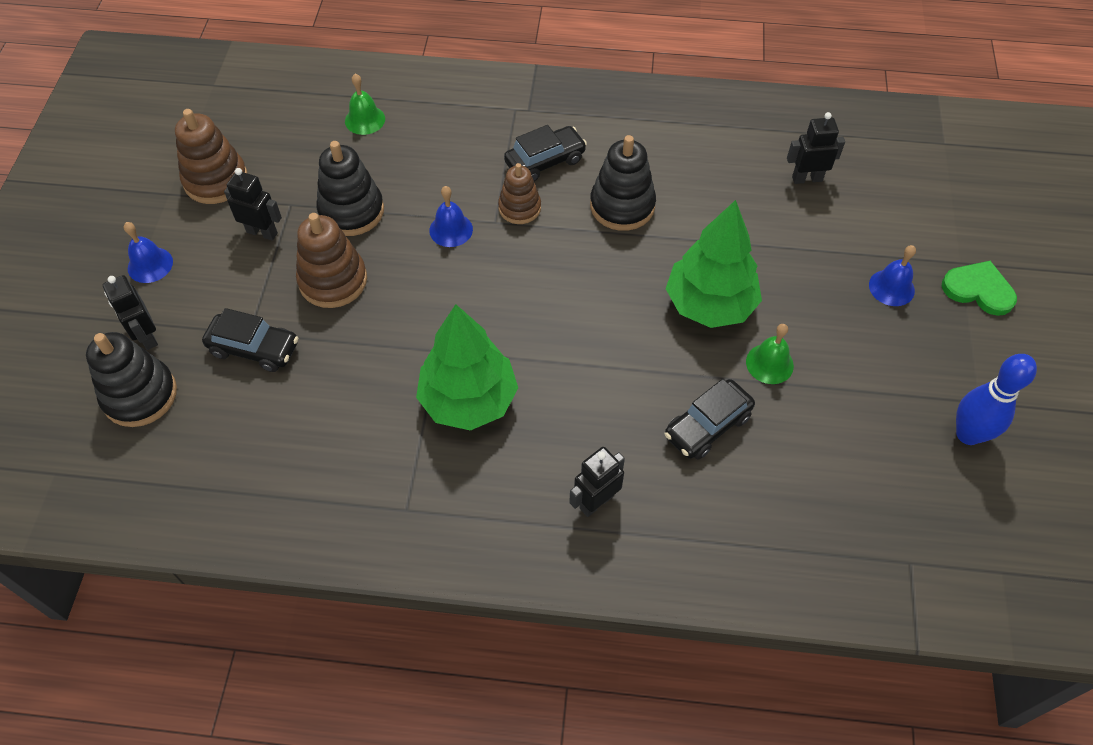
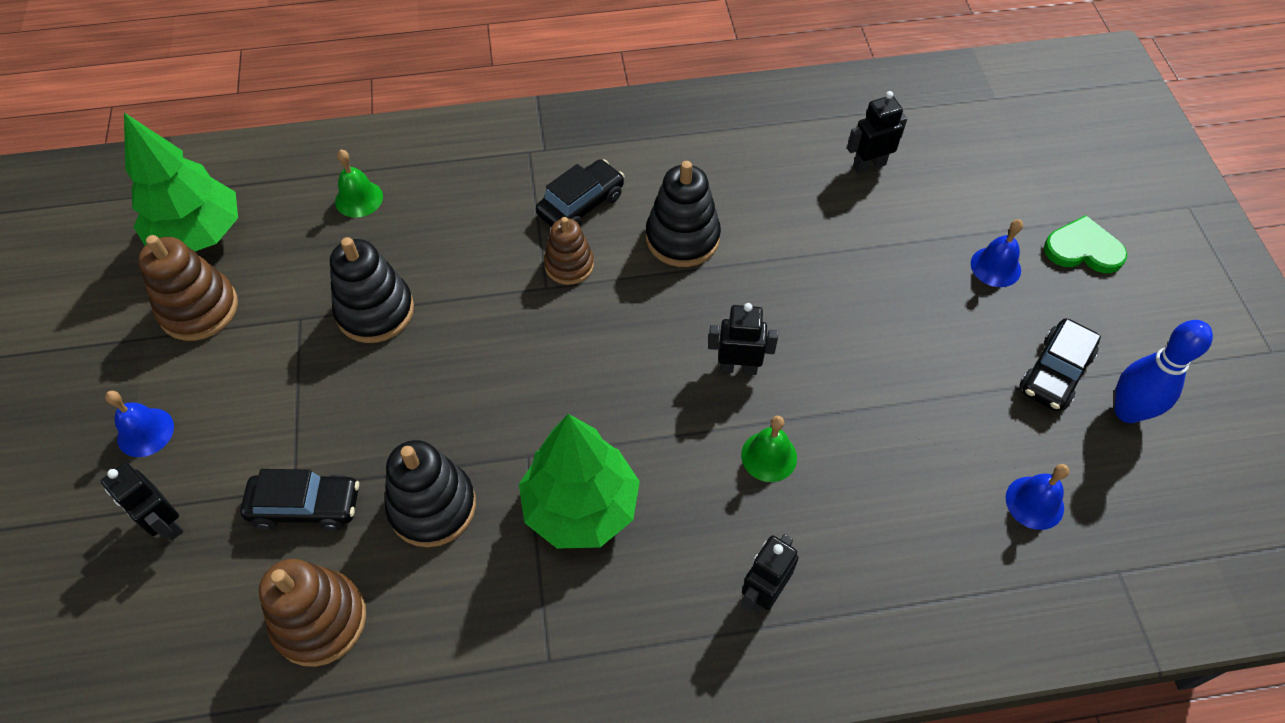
camera: 15 degrees left, 0 degrees up
(140, 395) = (178, 601): black stacking toy -> black stacking toy (432, 506)
(262, 232) = (274, 360): black robot -> black robot (738, 367)
(333, 280) = (378, 400): brown stacking toy -> brown stacking toy (320, 620)
(451, 230) = (498, 307): blue bell -> blue bell (1034, 502)
(707, 426) = (856, 471): black car -> black car (1055, 373)
(710, 305) = (813, 330): green tree -> green tree (199, 235)
(769, 363) = (898, 382): green bell -> green bell (769, 456)

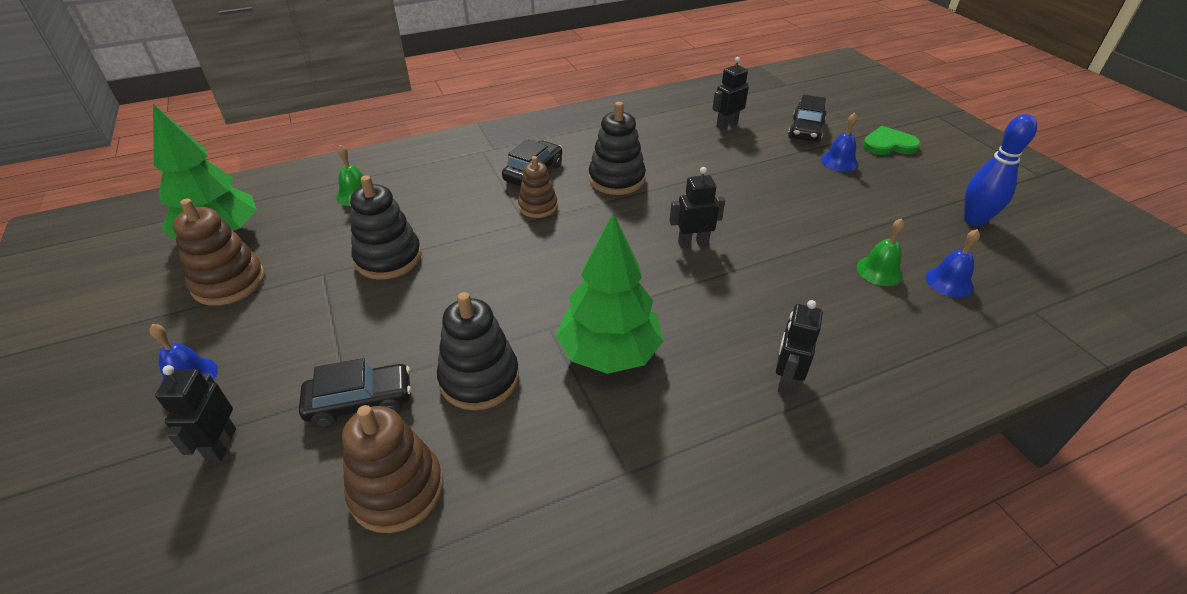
camera: 15 degrees left, 15 degrees down
(166, 524) = (221, 445): black robot -> black robot turned 60 degrees clockwise
(769, 456) = (743, 291): green bell -> green bell (879, 271)
(1055, 373) = (914, 208): black car -> black car (805, 130)

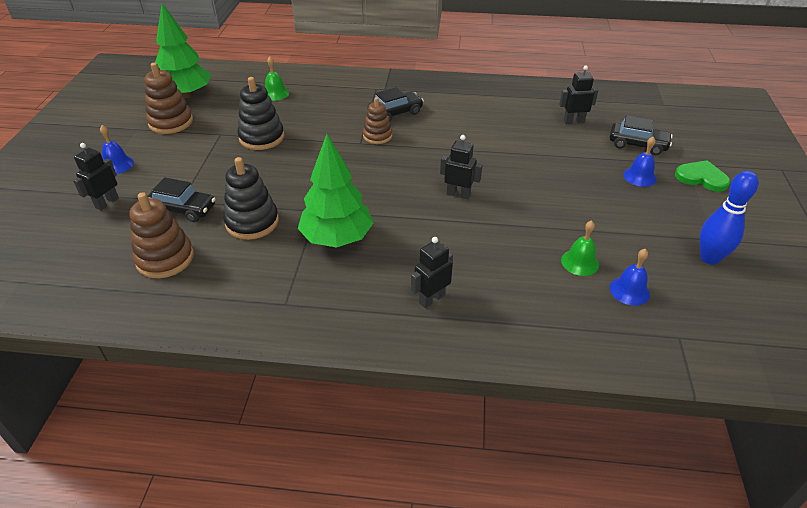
camera: 30 degrees right, 0 degrees up
(616, 179) = (448, 135): black stacking toy -> none
(805, 130) = (637, 145): black car -> black car turned 120 degrees counterclockwise

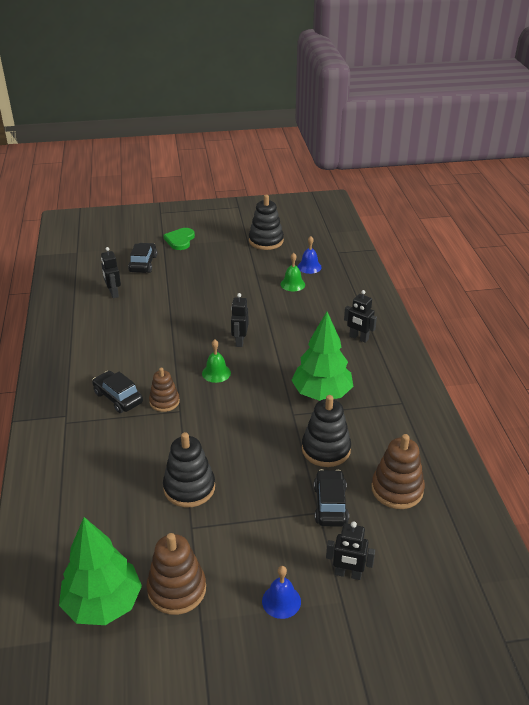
camera: 105 degrees left, 5 degrees down
(275, 93) = (87, 507): green bell -> green bell (216, 373)
(639, 176) = (186, 263): blue bell -> none
(709, 258) = (266, 241): blue bowling pin -> black stacking toy

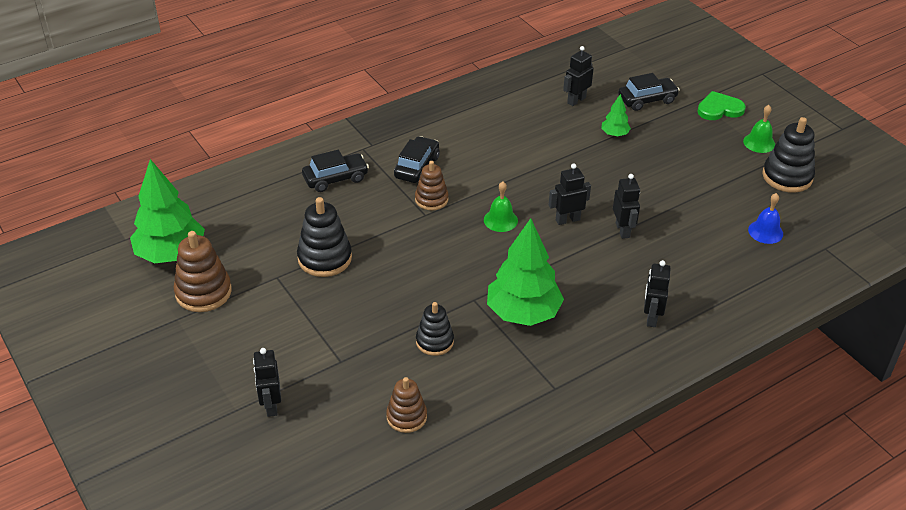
camera: 65 degrees right, 5 degrees up
(167, 289) = (614, 134): none -> green tree
(268, 320) = (623, 230): none -> black robot
(281, 601) = (218, 365): blue bell -> none
(292, 284) = (714, 228): green bell -> green bell (759, 143)
(326, 449) = (434, 341): black stacking toy -> black stacking toy, size x0.66
(330, 505) = (355, 367): black car -> black car (335, 178)
(397, 489) = (406, 417): brown stacking toy -> brown stacking toy, size x0.66

